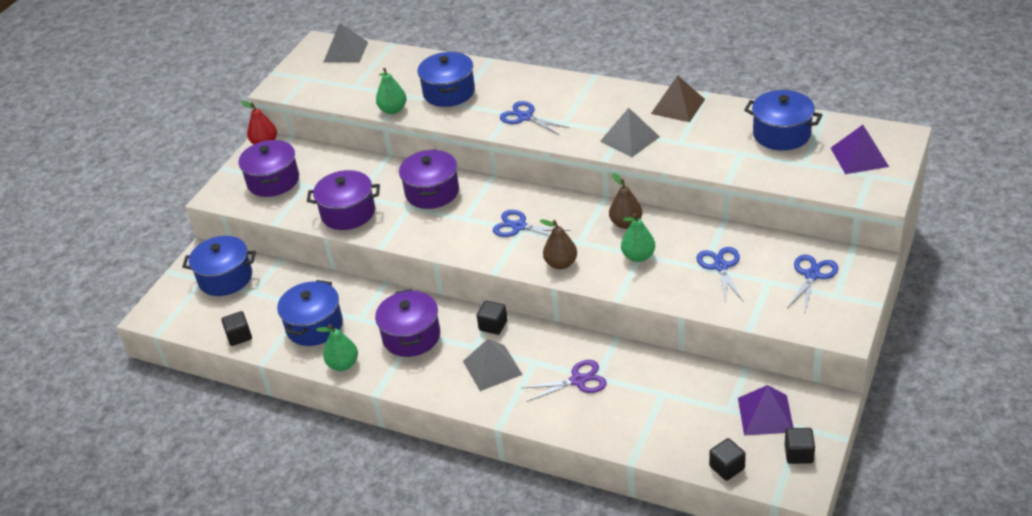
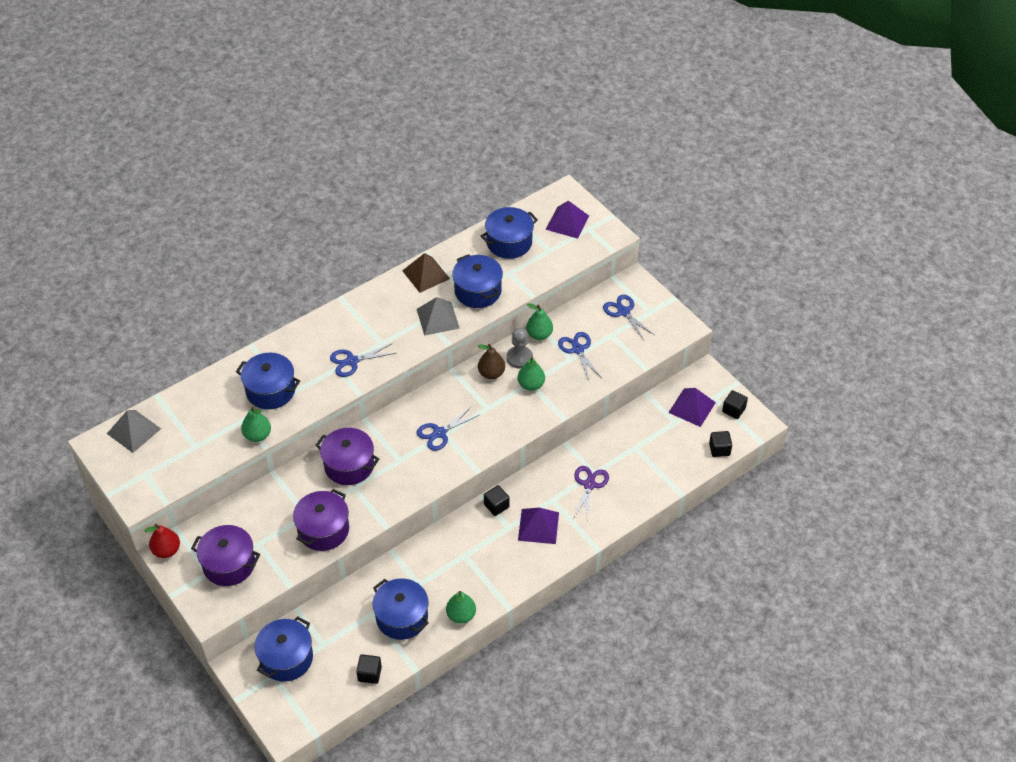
camera: 65 degrees left, 10 degrees up
(411, 336) = (466, 560): purple pot -> none
(492, 367) = (538, 526): grey pyramid -> purple pyramid
(561, 264) = (501, 429): brown pear -> none
(665, 232) = (519, 358): none -> grey pawn
(692, 145) = (477, 291): none -> blue pot
(711, 231) = (539, 334): none -> green pear
(720, 266) = (578, 349): blue scissors -> blue scissors turned 45 degrees clockwise

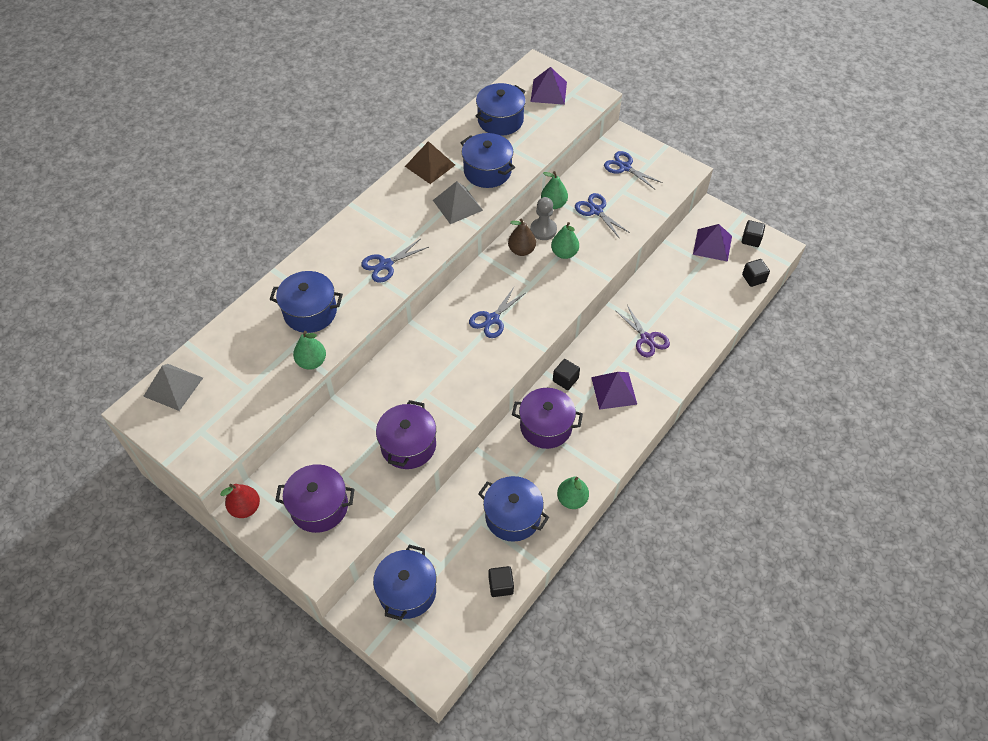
camera: 15 degrees left, 5 degrees up
(349, 465) = (412, 372): purple pot -> purple pot (546, 426)
(589, 485) = (647, 339): purple scissors -> purple scissors turned 150 degrees clockwise

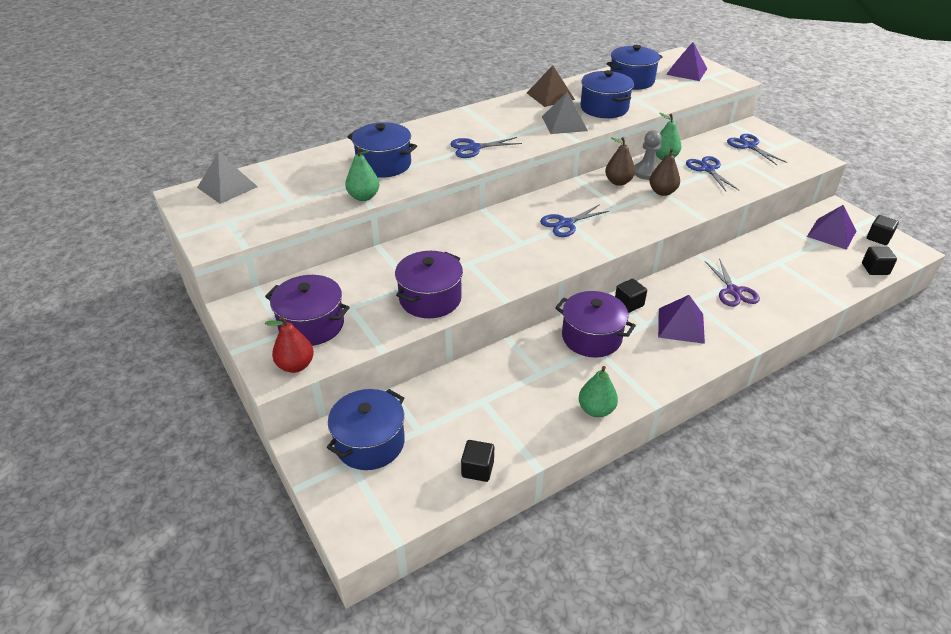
camera: 20 degrees right, 15 degrees down
(245, 508) = (240, 307): red pear -> red pear (295, 365)
(512, 516) = (520, 407): blue pot -> none
(564, 253) = (662, 192): green pear -> brown pear

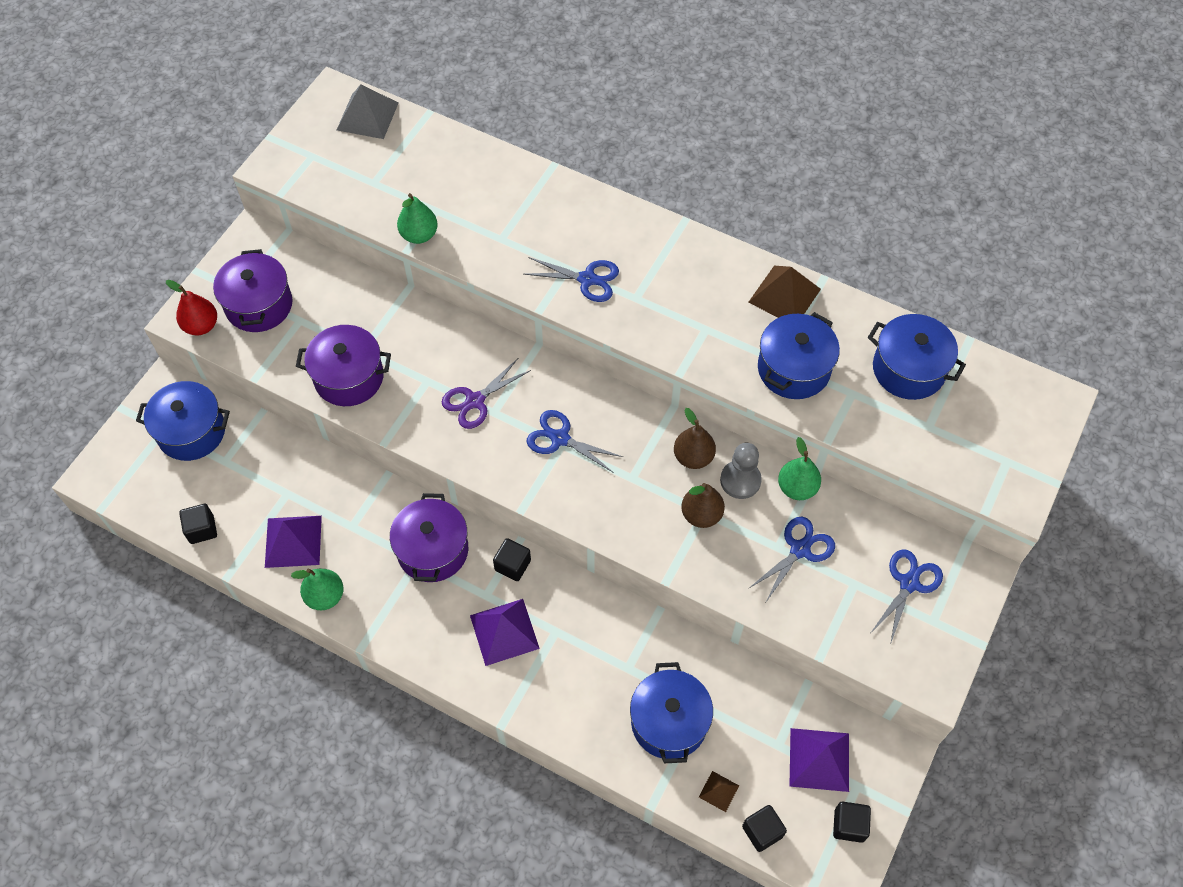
camera: 60 degrees right, 20 degrees up
(384, 164) = (494, 216): blue pot -> blue pot (669, 722)
(474, 148) = (587, 279): blue scissors -> blue scissors turned 150 degrees clockwise
(564, 123) = (716, 342): grey pyramid -> none
(686, 71) = (999, 427): purple pyramid -> purple pyramid (293, 541)
(733, 291) = (604, 669): purple scissors -> purple scissors (475, 401)
(842, 276) = (719, 791): none -> brown pyramid

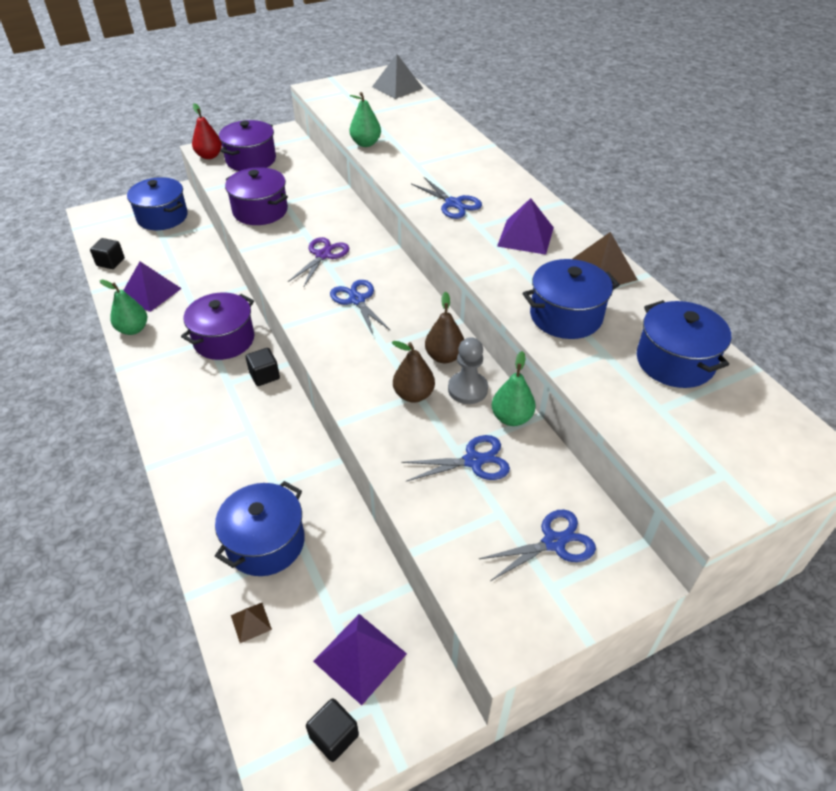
camera: 35 degrees right, 15 degrees down
(475, 401) = (323, 255): purple scissors -> purple scissors turned 120 degrees clockwise
(504, 632) = (215, 411): purple pyramid -> purple pyramid (525, 236)
(762, 831) = (253, 682): black cube -> none

